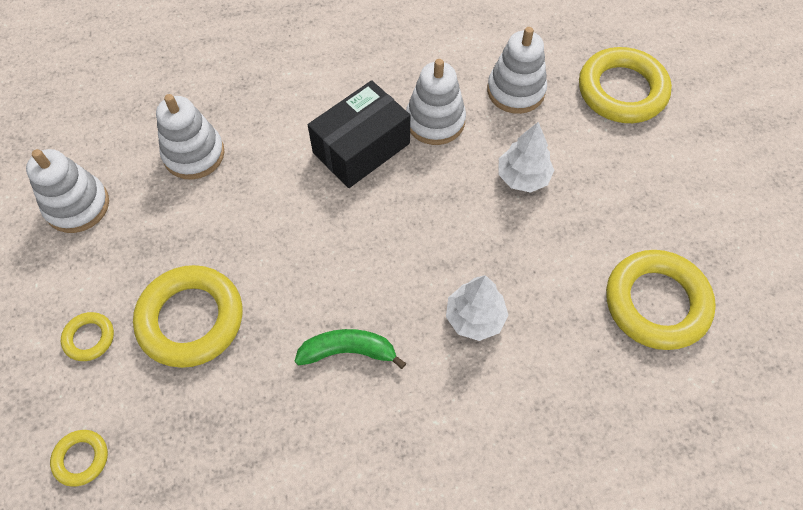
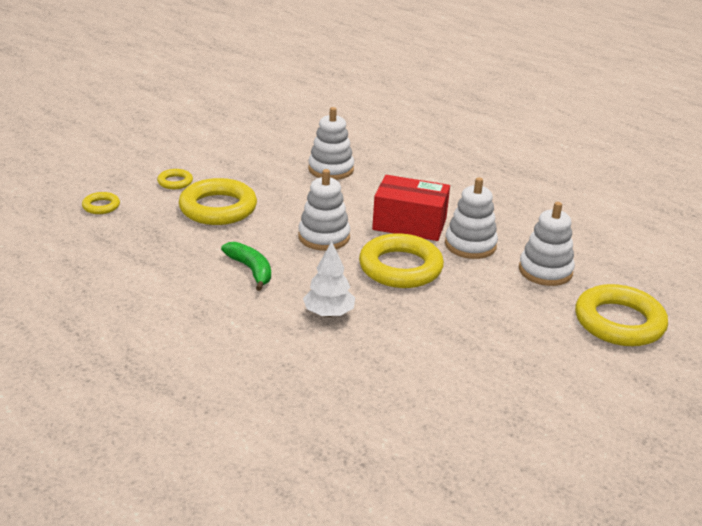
camera: 55 degrees right, 30 degrees down
(77, 206) = (254, 148): white stacking toy -> white stacking toy (324, 237)
(361, 148) = (409, 224): black box -> red box
(523, 177) = (471, 298): white tree -> none
(656, 303) = (436, 399): yellow ring -> yellow ring (400, 267)

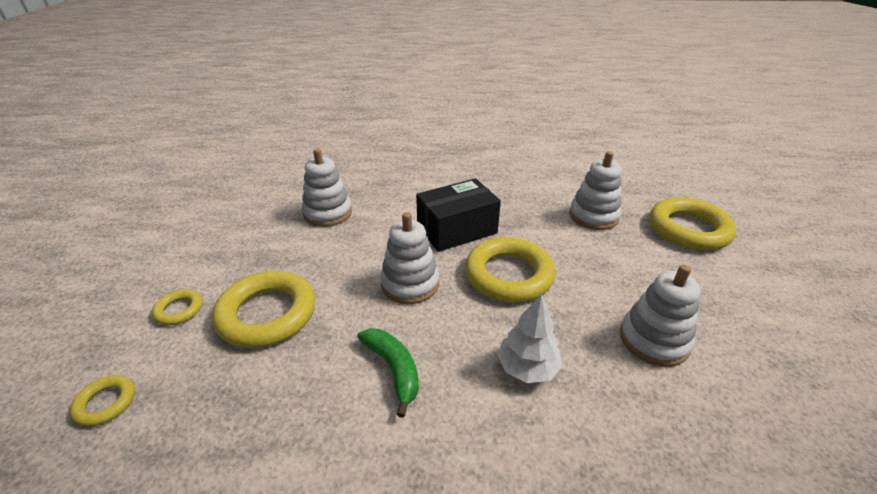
camera: 40 degrees left, 5 degrees up
(251, 270) = (393, 369): green banana -> green banana turned 45 degrees clockwise
(409, 224) = (457, 229): red box -> black box
(470, 245) = (522, 223): white stacking toy -> white stacking toy (654, 340)

